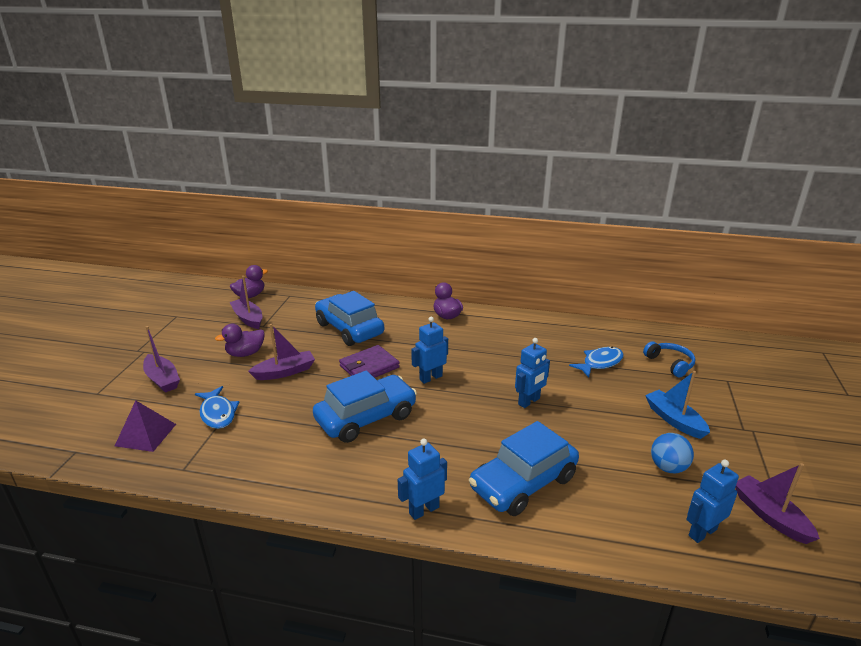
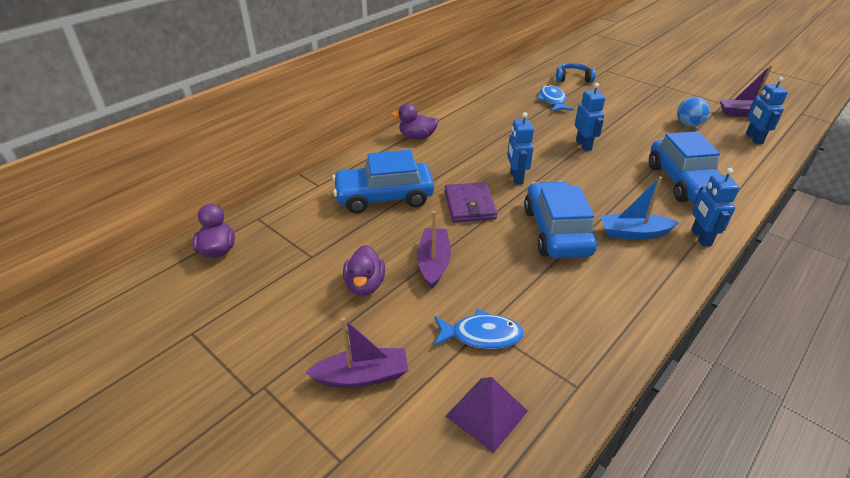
camera: 60 degrees left, 10 degrees up
(248, 319) = (279, 264): purple boat -> none
(674, 420) = (639, 103): blue boat -> blue boat (633, 233)

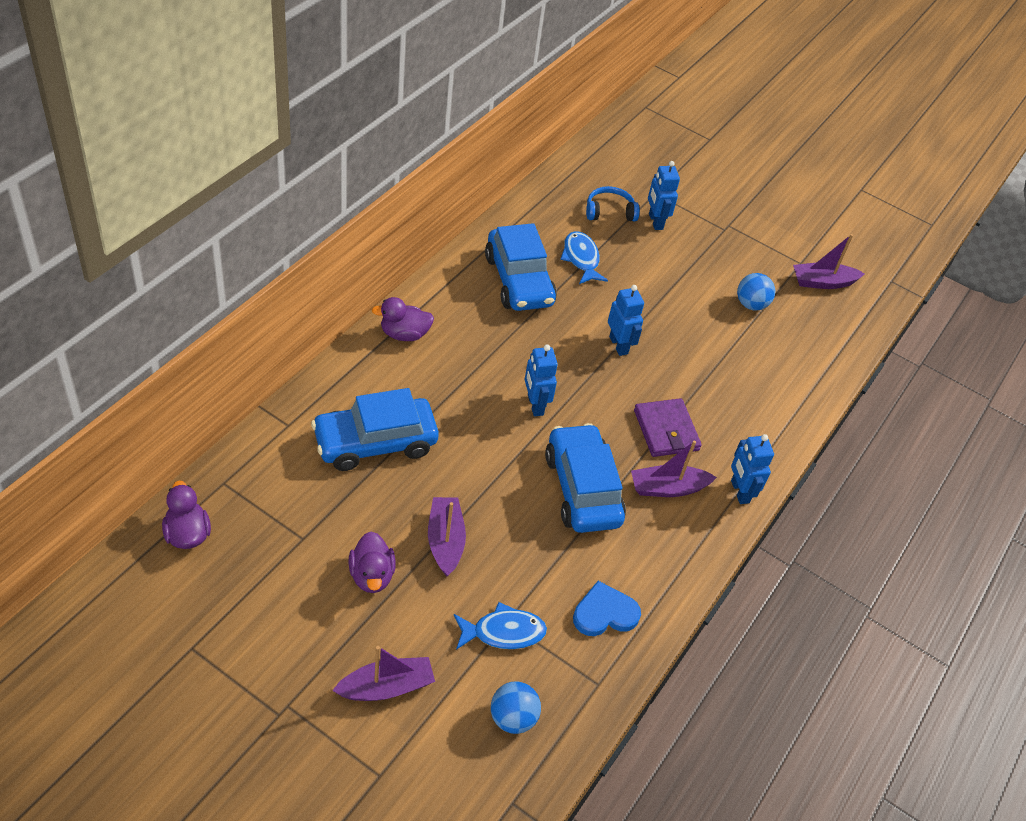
camera: 15 degrees left, 10 degrees up
(469, 205) = (480, 452): purple wallet -> purple wallet (666, 430)
(487, 413) = (513, 718): purple pyramid -> blue ball
(581, 324) = (604, 613): none -> blue heart
(633, 233) = (668, 488): blue boat -> purple boat
(684, 182) = (732, 407): blue car -> blue car (519, 281)
(753, 138) = (825, 329): blue robot -> blue robot (655, 221)

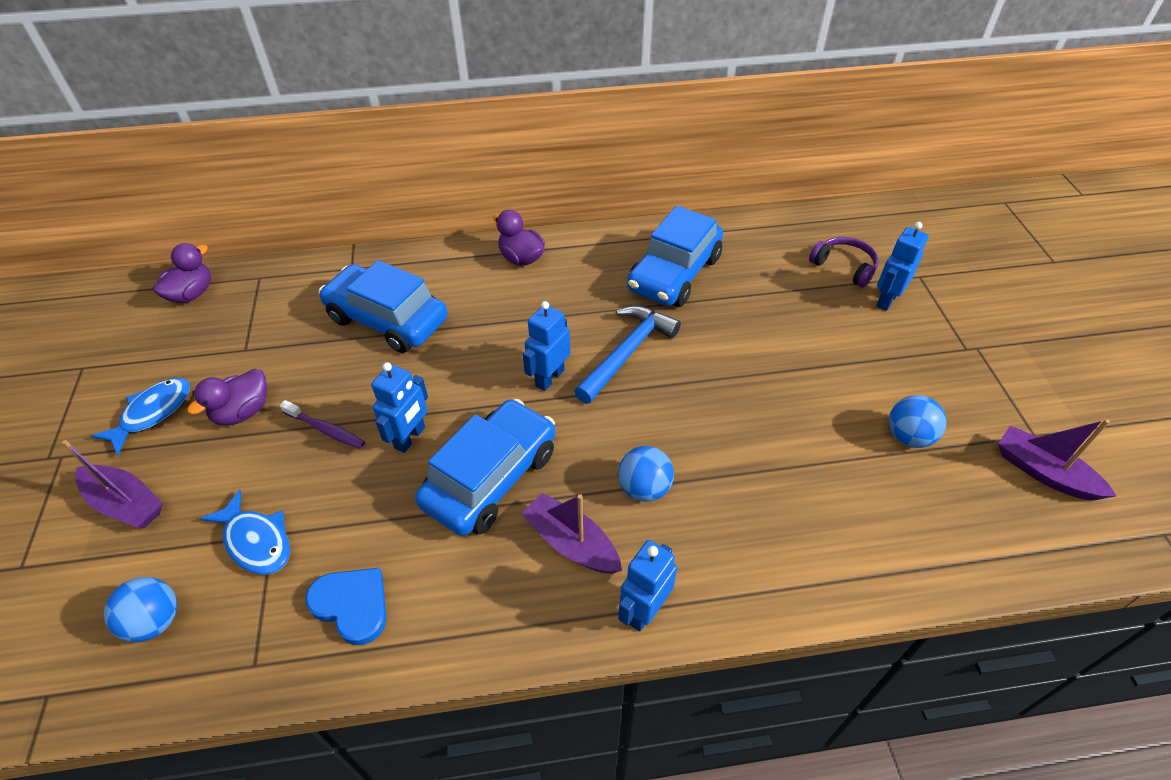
camera: 55 degrees right, 0 degrees up
(445, 541) = (326, 429): purple boat -> purple toothbrush
(558, 356) = (627, 352): none -> blue hammer
(581, 259) = (760, 289): blue fish -> blue fish (152, 413)
(609, 211) = (844, 267): blue headphones -> purple headphones
(619, 345) = (699, 381): blue robot -> blue robot (410, 438)
(666, 430) = (644, 488): purple wallet -> blue ball

